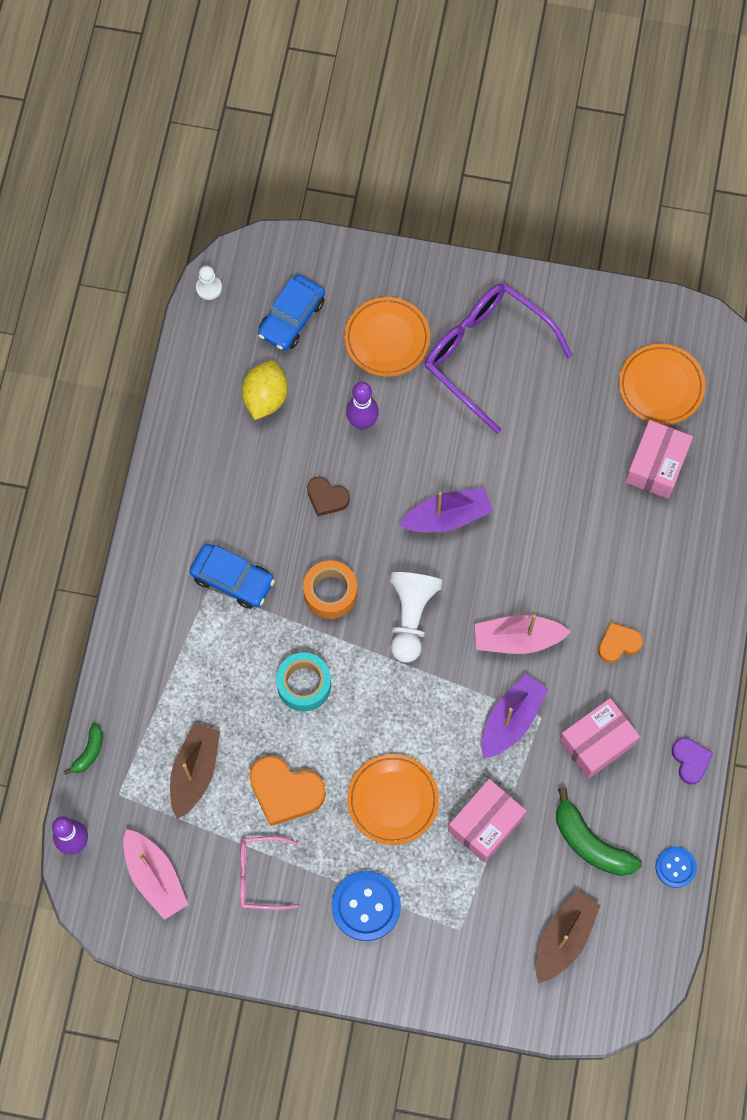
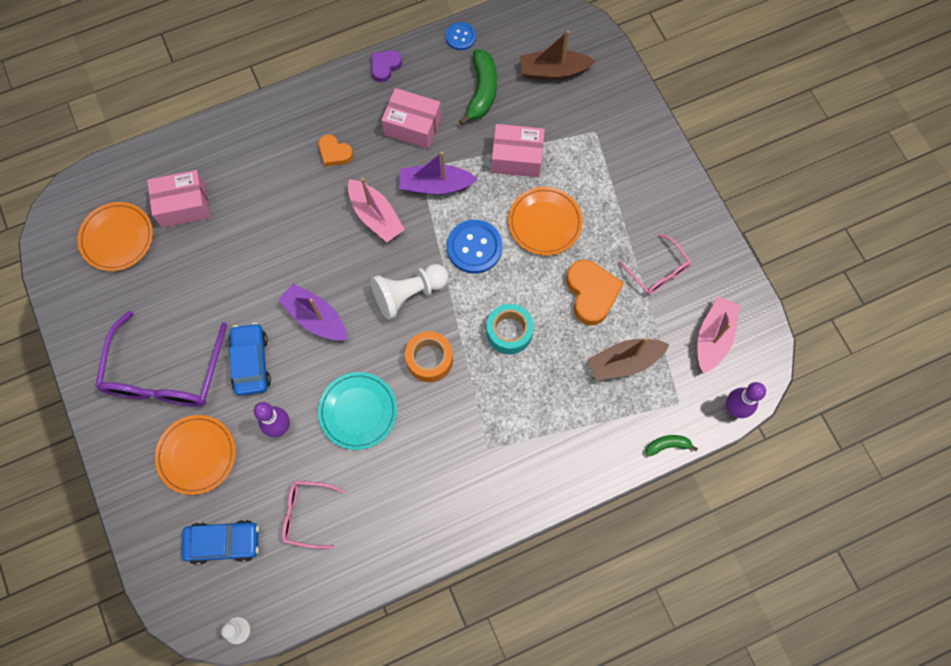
camera: 125 degrees left, 0 degrees up
(232, 579) = (468, 435): blue car -> blue car (251, 362)
(265, 397) = (306, 514): yellow lemon -> pink glasses
(327, 498) = (358, 411): brown heart -> turquoise plate
(366, 906) = (625, 194): blue button -> blue button (474, 247)

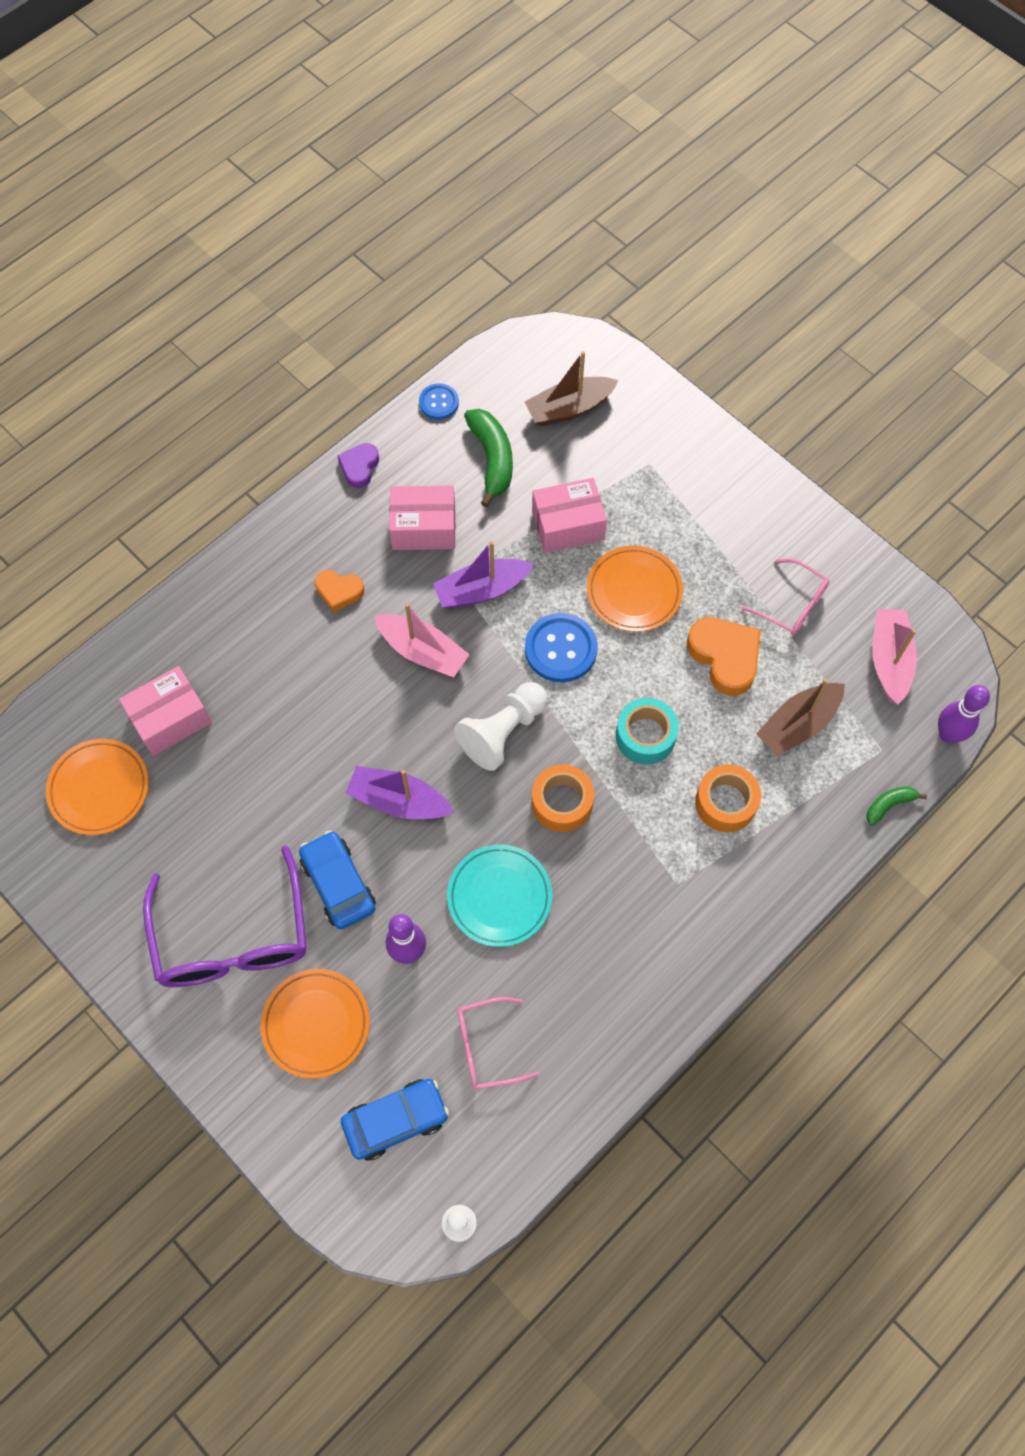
camera: 20 degrees left, 5 degrees down
(547, 401) = (725, 803): none -> orange tape

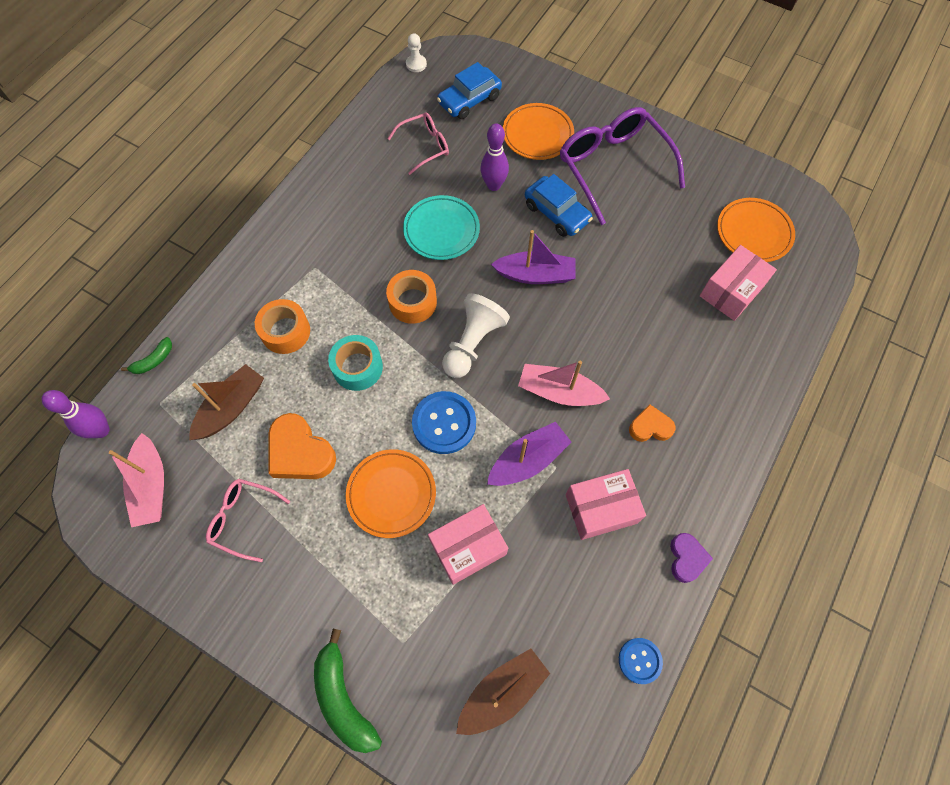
camera: 165 degrees right, 0 degrees up
(492, 459) = (562, 603): green banana -> green banana (343, 698)

